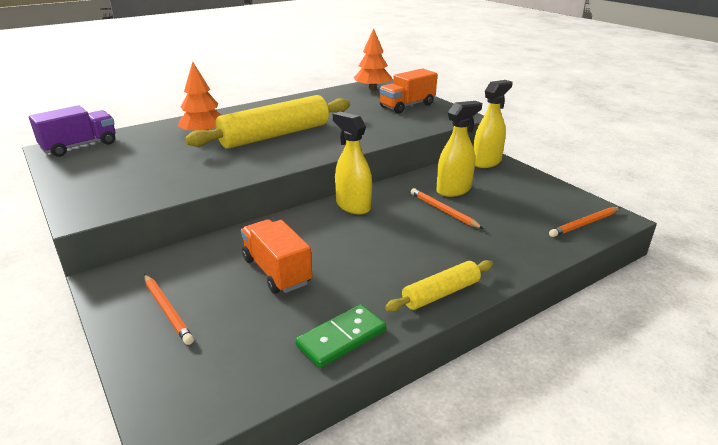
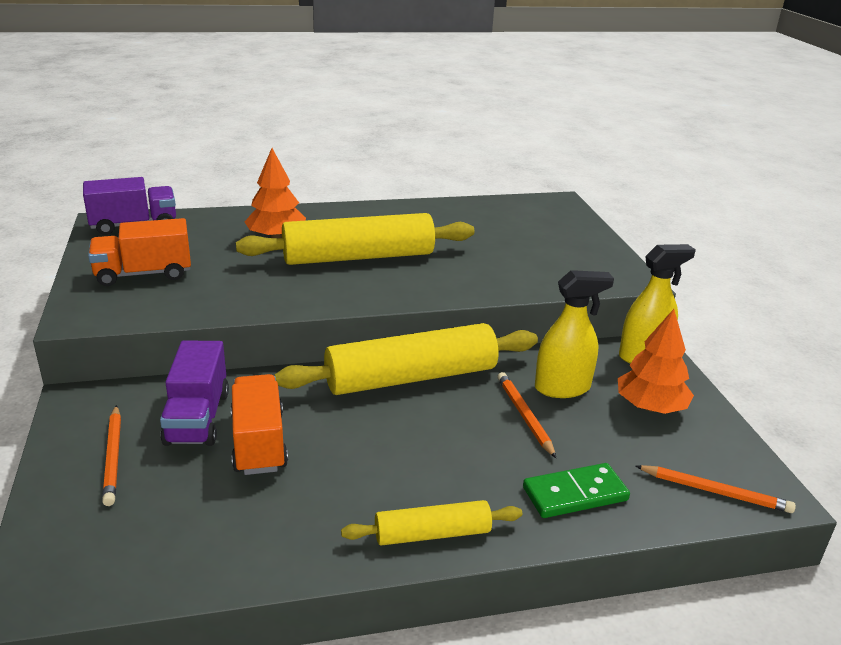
camera: 20 degrees right, 0 degrees up
(216, 267) = (197, 418): none -> purple truck
(341, 338) = (271, 554): green domino -> green domino (575, 494)
(353, 206) = (411, 377): yellow spray bottle -> yellow rolling pin
(372, 89) = (539, 209): orange tree -> orange tree (650, 407)
(407, 106) = (566, 246): orange truck -> orange truck (144, 274)
(584, 224) = (715, 491): orange pencil -> orange pencil turned 150 degrees counterclockwise

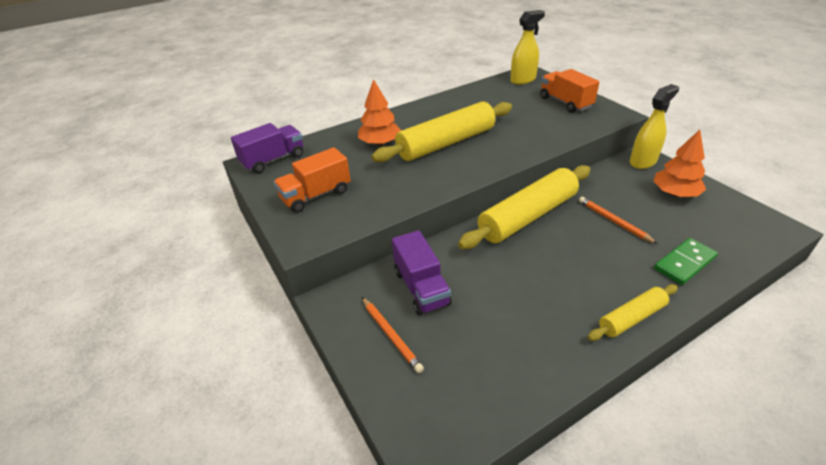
camera: 15 degrees left, 10 degrees up
(259, 443) = (476, 292): orange truck -> orange truck (565, 102)
(562, 388) = (618, 196): yellow spray bottle -> yellow spray bottle (523, 80)
(715, 491) = (752, 236): orange pencil -> none

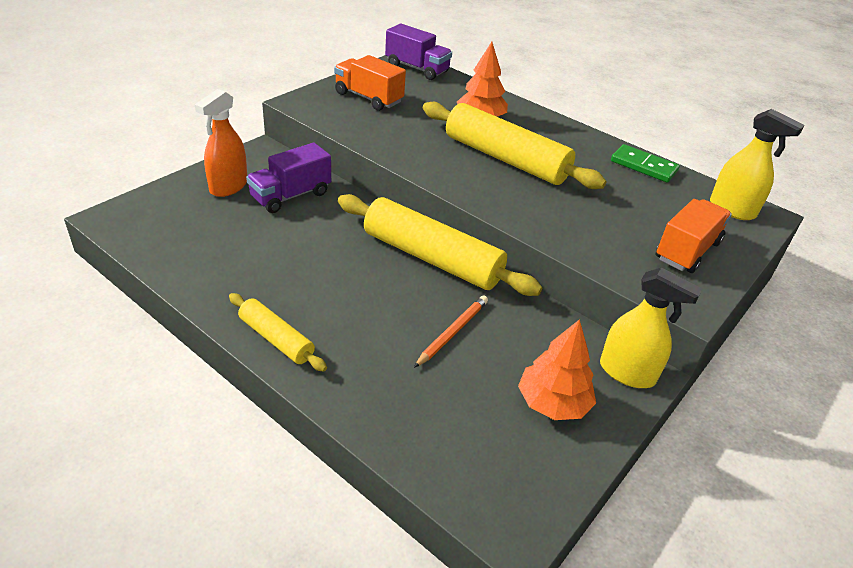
camera: 65 degrees right, 0 degrees up
(391, 335) = (228, 186): orange pencil -> orange spray bottle
(684, 263) = (386, 396): green domino -> green domino (643, 166)

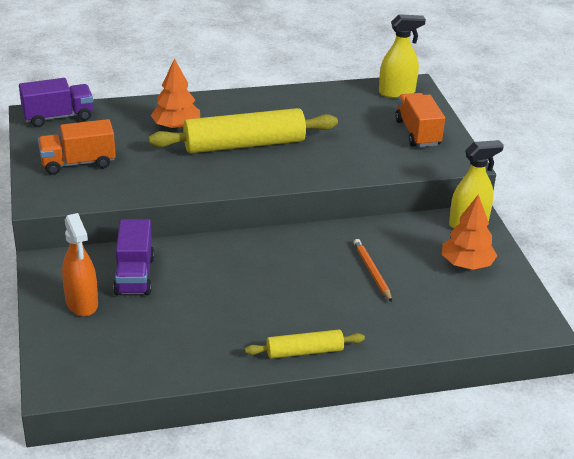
camera: 50 degrees left, 5 degrees down
(432, 258) = (288, 243): yellow rolling pin -> none
(643, 166) = (317, 95): green domino -> none

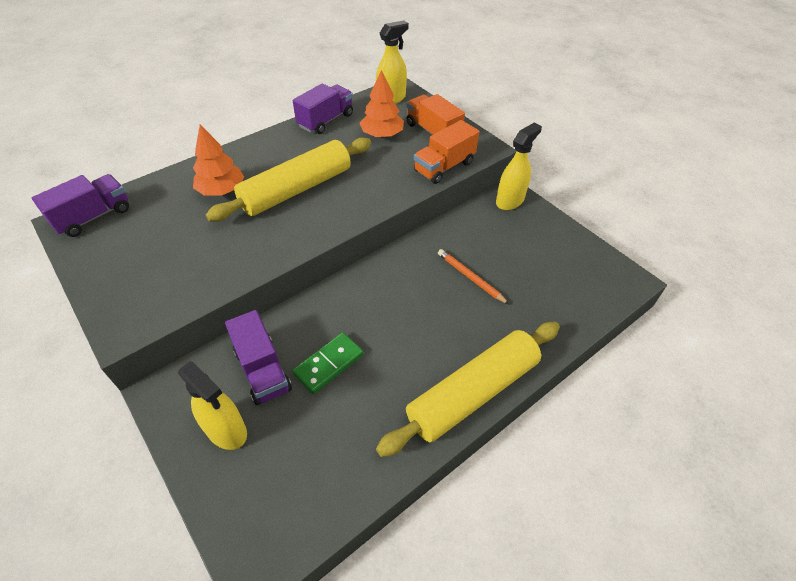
camera: 25 degrees left, 15 degrees up
(78, 163) = (142, 266): orange truck -> orange truck (444, 167)
(82, 303) = (226, 430): orange spray bottle -> yellow spray bottle
(192, 290) = (328, 364): none -> green domino
(304, 351) = (472, 392): yellow rolling pin -> yellow rolling pin, size x1.91
(313, 95) = (326, 120): none -> purple truck
(466, 264) = (535, 240): orange tree -> orange tree (382, 135)

